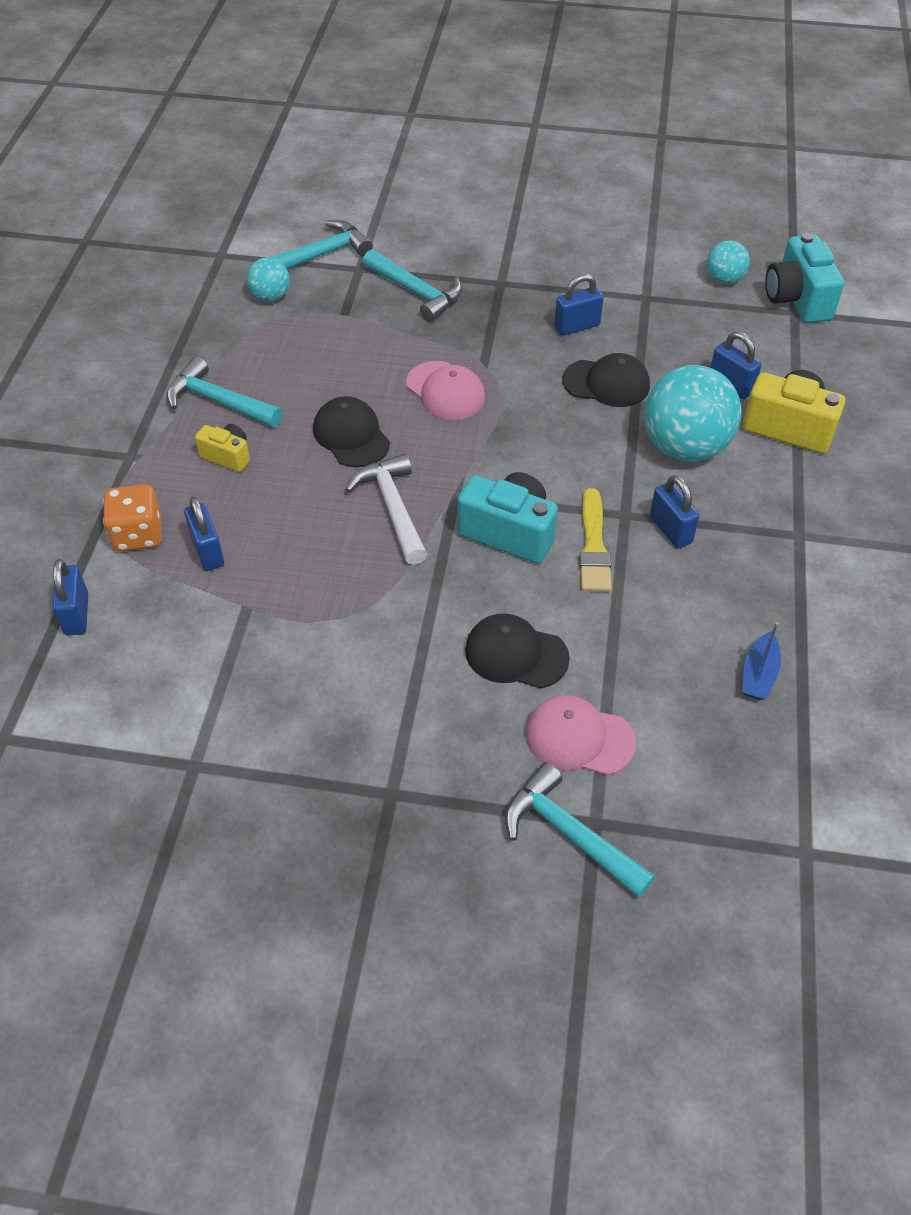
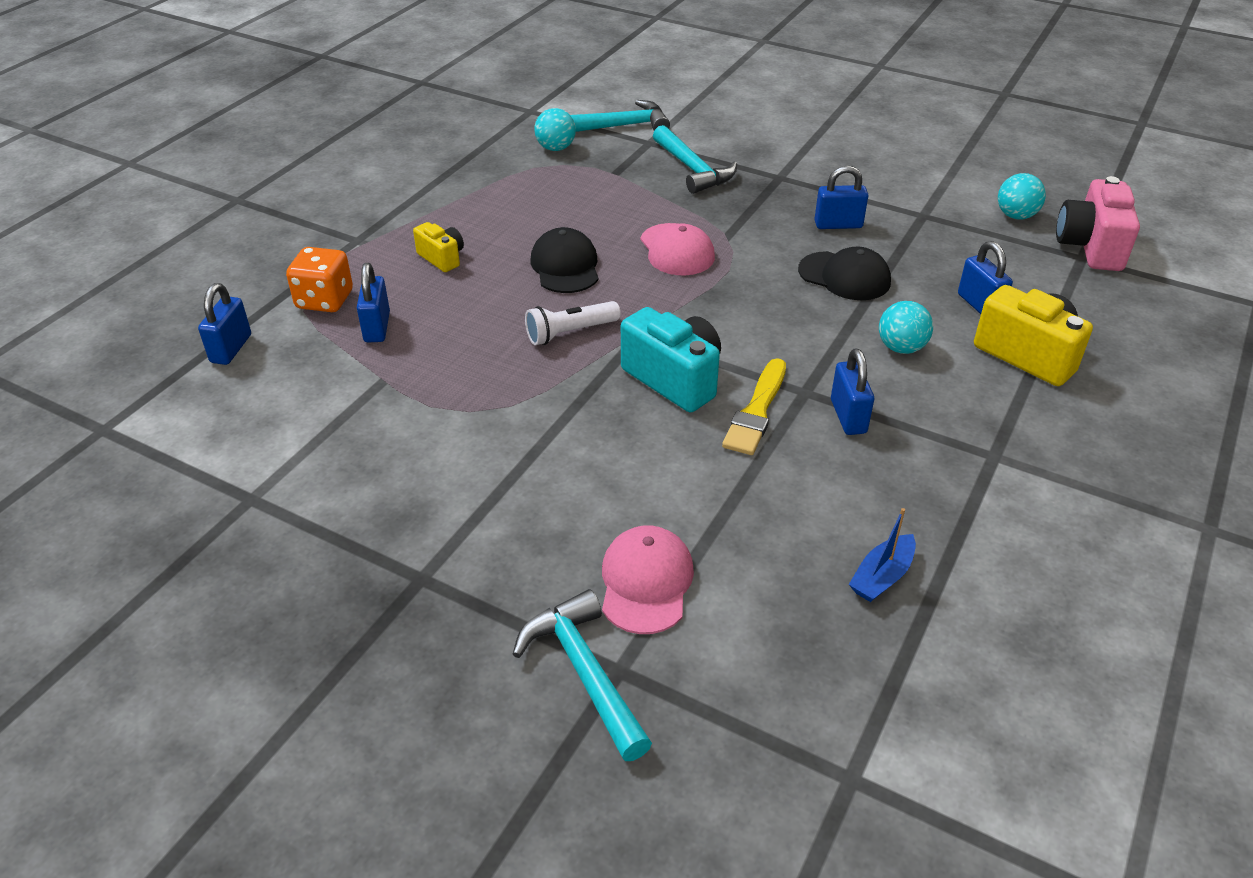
camera: 20 degrees right, 10 degrees down
(219, 401) = (461, 216): turquoise hammer -> none
(393, 508) = (570, 333): white hammer -> white flashlight
(516, 654) = (621, 487): black cap -> none
(579, 738) = (646, 582): pink cap -> pink cap turned 60 degrees clockwise
(684, 447) = (901, 348): turquoise ball -> turquoise ball, size x0.51
(797, 299) = (1090, 247): turquoise camera -> pink camera

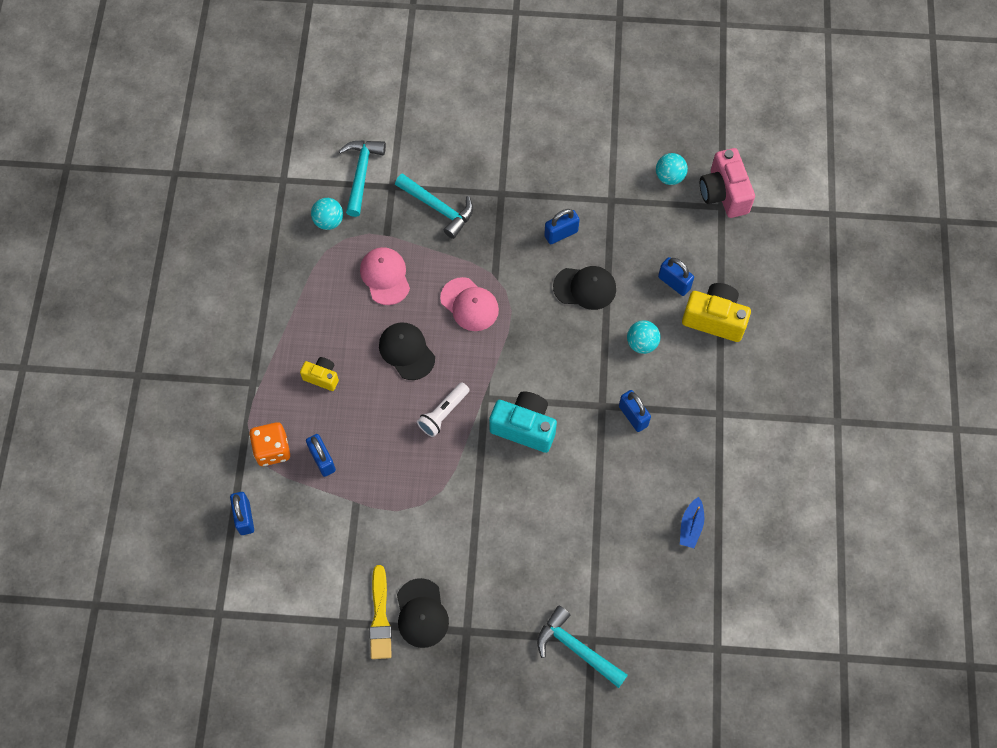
camera: 25 degrees left, 25 degrees up
(371, 530) = (421, 613): none -> black cap
(621, 126) = (361, 174): turquoise hammer -> turquoise hammer turned 45 degrees counterclockwise
(646, 582) = (579, 582): pink cap -> pink cap (385, 276)
(756, 411) = (582, 434): yellow brush -> yellow brush (380, 617)

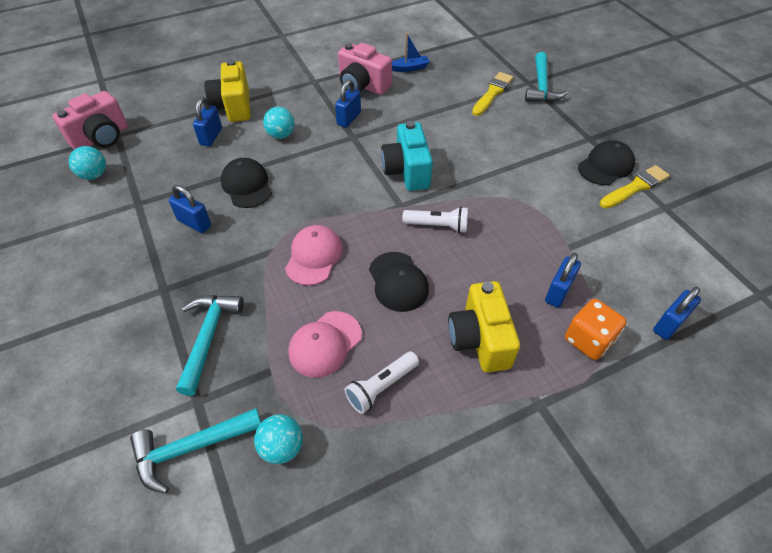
camera: 120 degrees left, 15 degrees down
(322, 377) = (480, 339): yellow camera -> yellow camera, size x1.77
(330, 295) = (381, 387): none -> white flashlight
(406, 351) = (398, 281): black cap -> black cap turned 45 degrees counterclockwise
(595, 585) = (492, 93): none -> yellow brush
(683, 458) = (362, 86): none -> pink camera

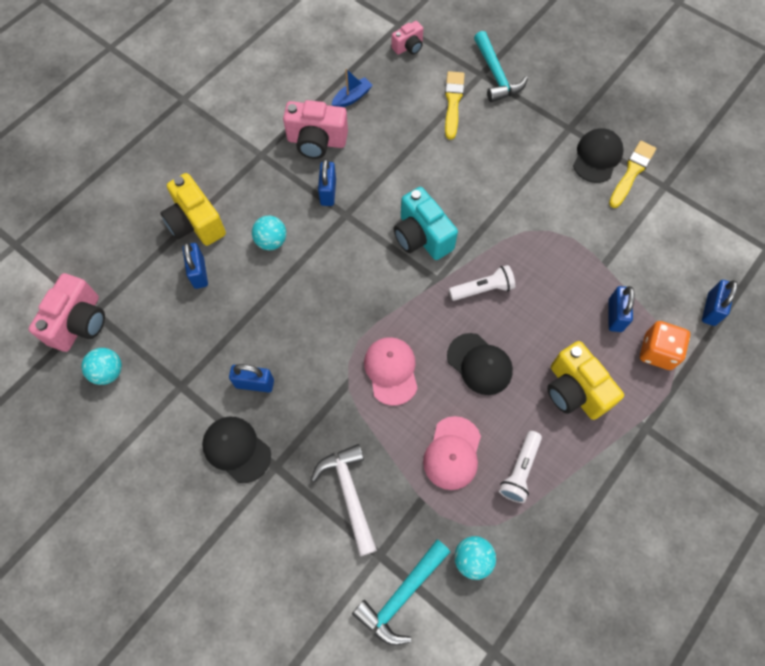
camera: 25 degrees left, 15 degrees up
(208, 337) = (349, 494): turquoise hammer -> white hammer
(247, 185) = (277, 318): black cap -> black cap (236, 449)
(476, 51) = (408, 47): none -> pink camera

